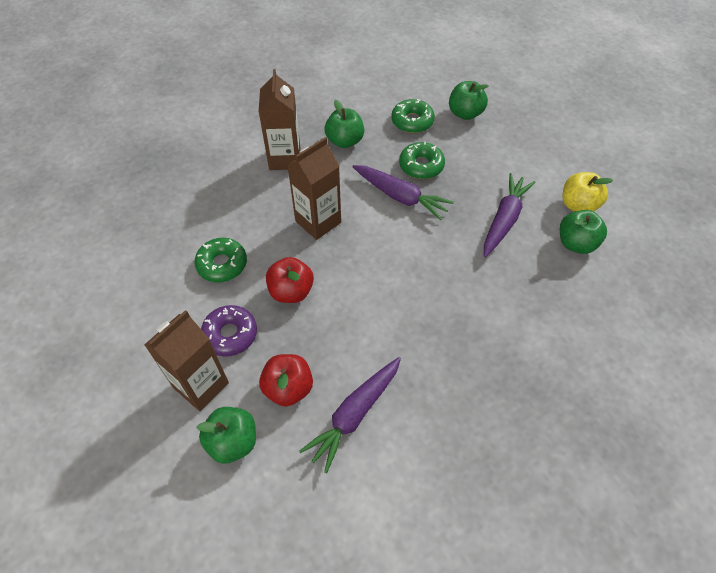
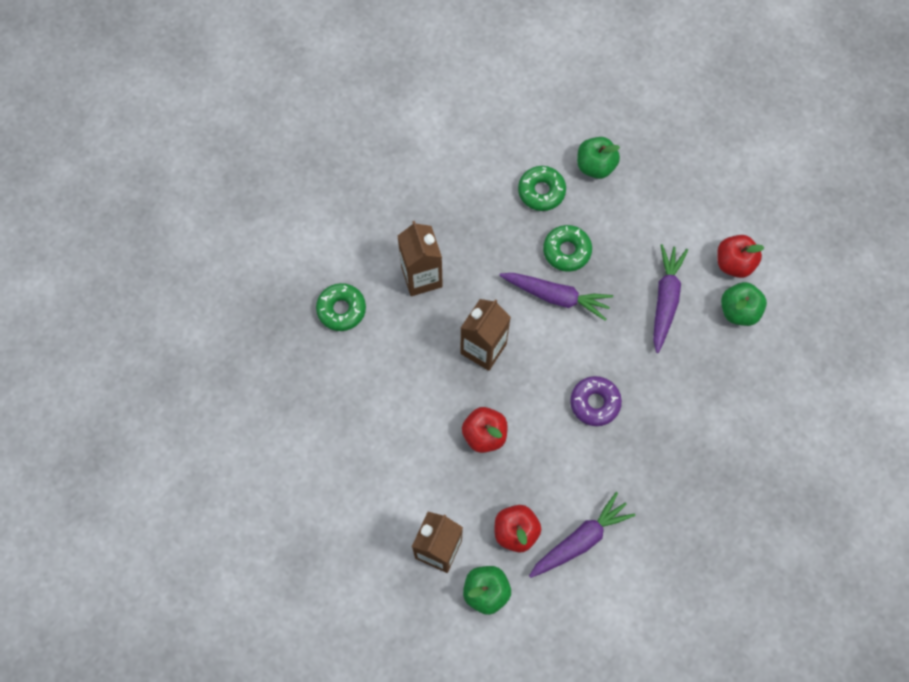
camera: 15 degrees left, 15 degrees up
(222, 264) = (407, 422): green donut -> green donut (341, 309)
(230, 334) = (444, 493): purple donut -> purple donut (595, 403)
(344, 141) = (477, 237): green apple -> none
(354, 414) = (580, 540): purple carrot -> purple carrot turned 150 degrees counterclockwise
(578, 205) = (734, 263): yellow apple -> red apple

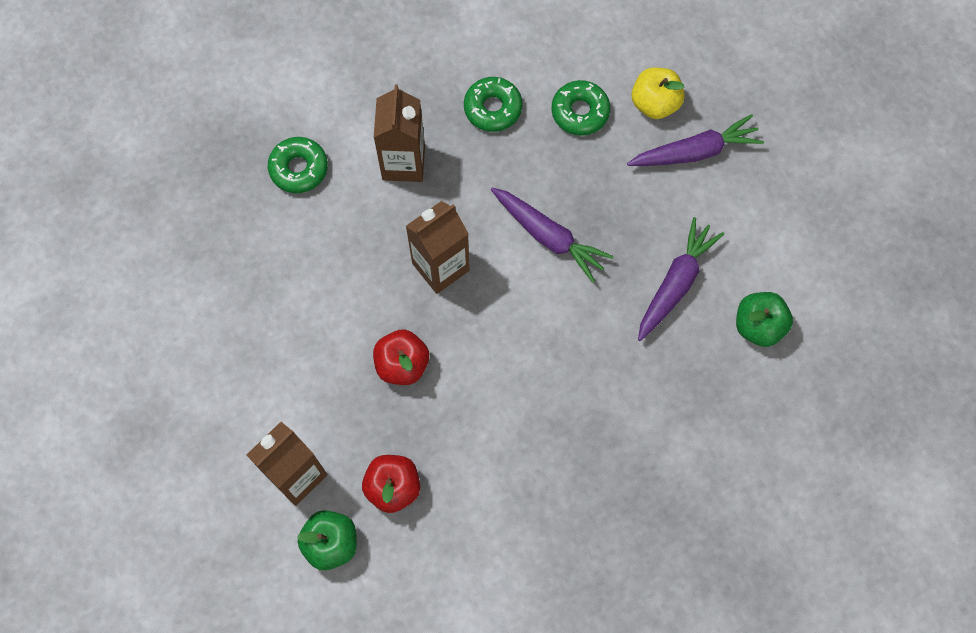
camera: 20 degrees right, 0 degrees up
(566, 251) = (582, 189): green donut -> green donut (493, 108)
(580, 540) = (463, 524): purple carrot -> purple carrot (695, 152)
(595, 166) = (655, 103): green apple -> yellow apple
(595, 403) = (544, 373): purple donut -> none
(734, 263) = (775, 269): red apple -> none

